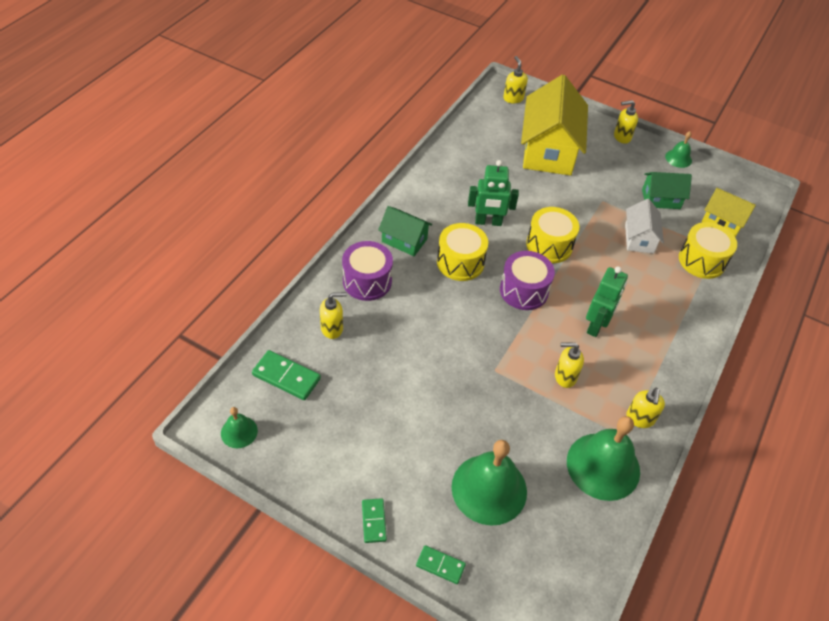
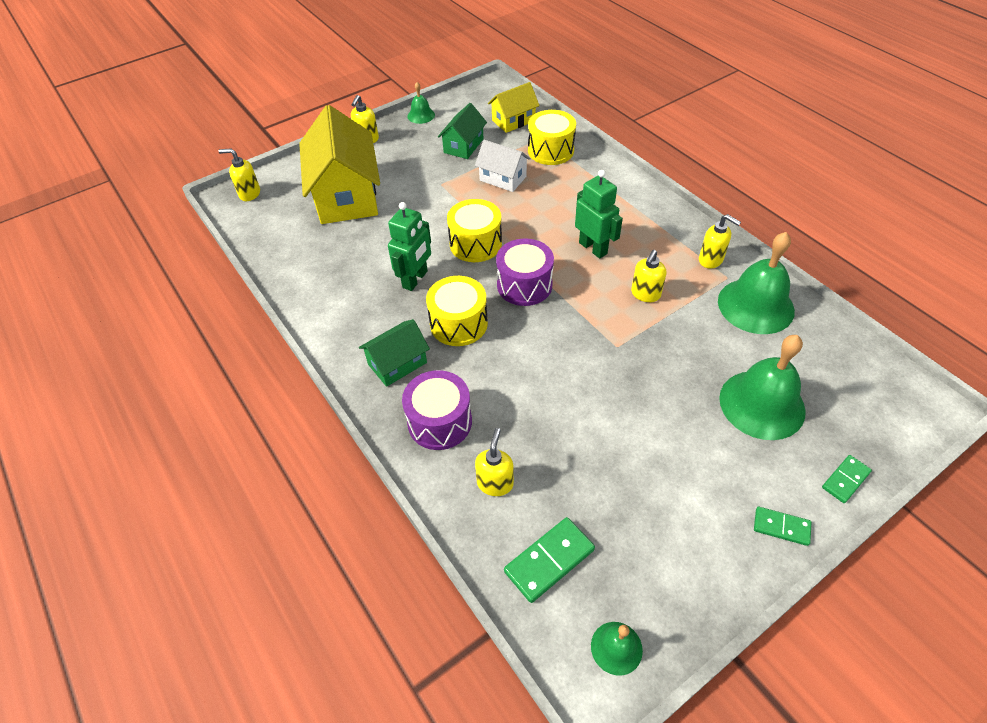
camera: 60 degrees left, 0 degrees up
(548, 150) = (346, 195): yellow house -> yellow house turned 45 degrees clockwise

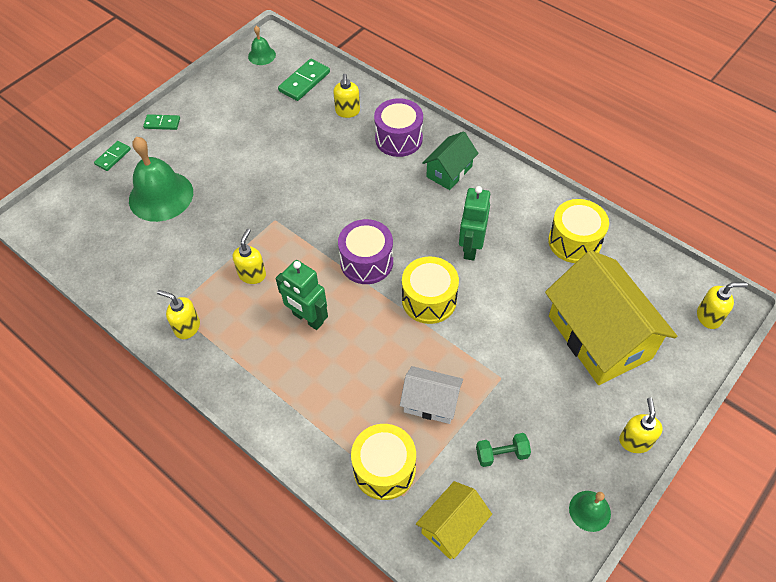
camera: 165 degrees right, 5 degrees up
(458, 323) = (413, 213): yellow drum -> yellow drum (574, 241)
(463, 146) = (501, 454): green house -> green dumbbell
(755, 305) = (151, 282): green bell -> none

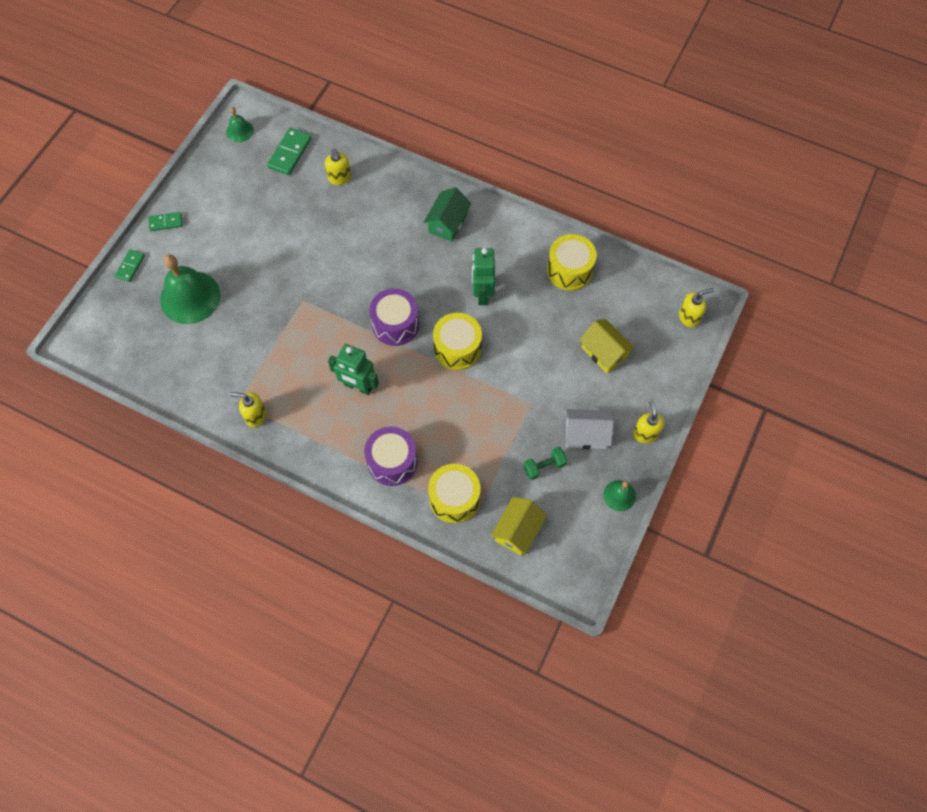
camera: 15 degrees left, 10 degrees up
(252, 274) = (298, 356): yellow soap dispenser -> none
(398, 139) = (394, 198): purple drum -> purple drum (392, 462)
(431, 402) = (479, 437): white house -> white house (586, 434)
(599, 337) = (604, 352): yellow house -> yellow house, size x0.51

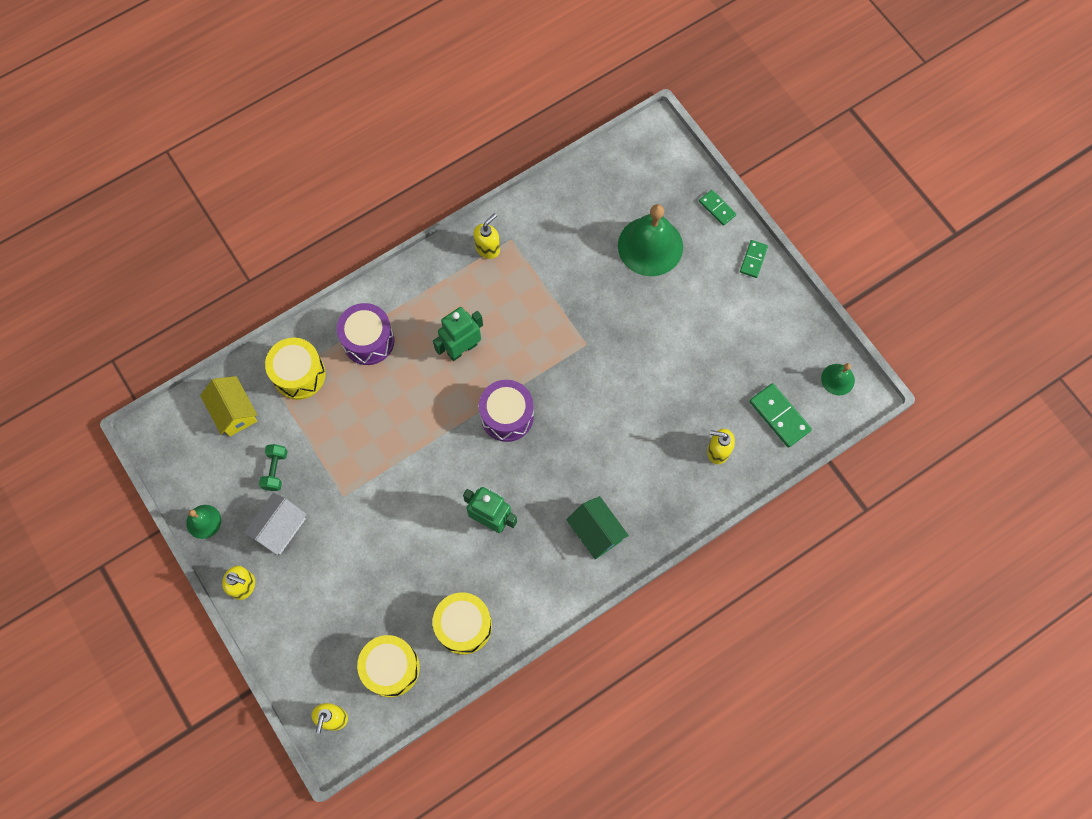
camera: 120 degrees right, 5 degrees up
(457, 348) = (445, 460): yellow drum -> yellow drum (391, 668)
(604, 352) = (350, 601): yellow house -> none

